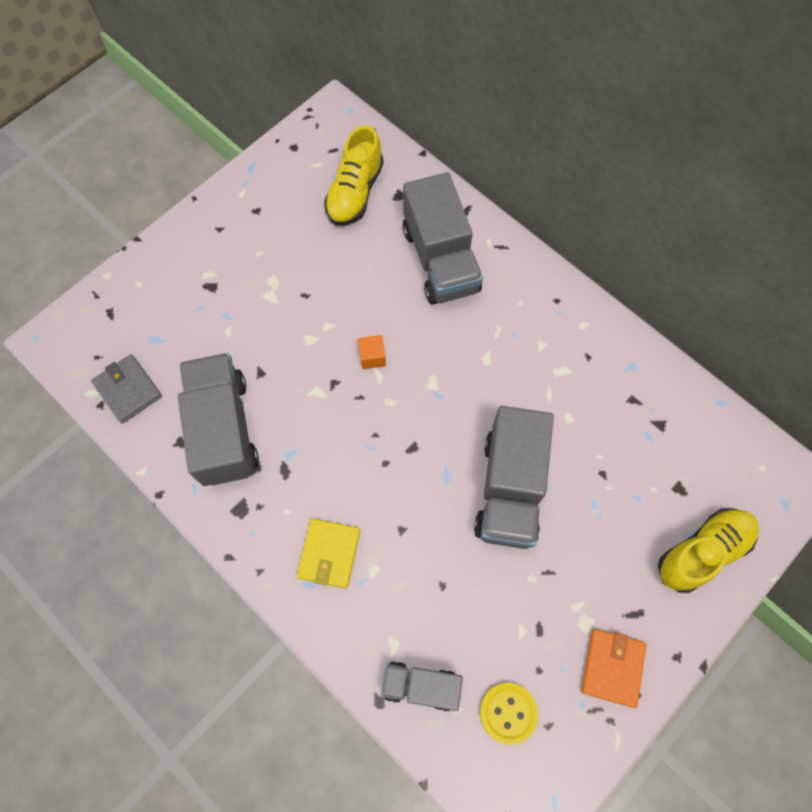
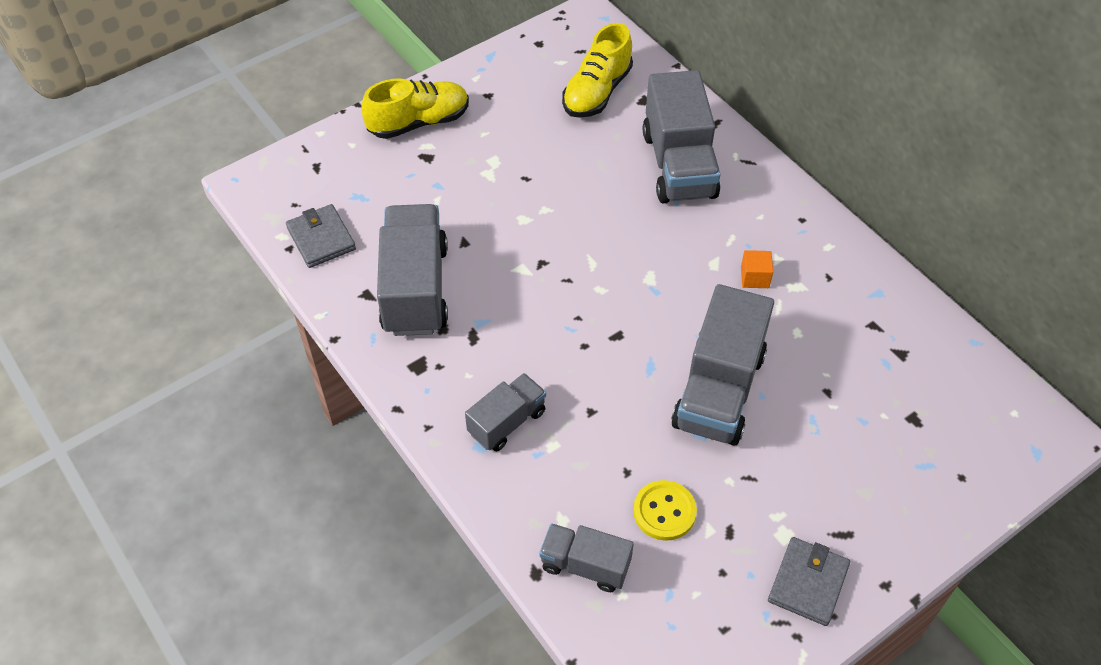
camera: 10 degrees right, 15 degrees down
(329, 554) = (507, 422): yellow wallet -> grey truck
(372, 357) = (588, 244): orange cube -> orange cube (754, 277)
(508, 713) = (680, 608): yellow button -> yellow button (664, 511)
(612, 667) = (808, 583): orange wallet -> grey wallet
(702, 552) = (931, 485): yellow shoe -> yellow shoe (418, 122)

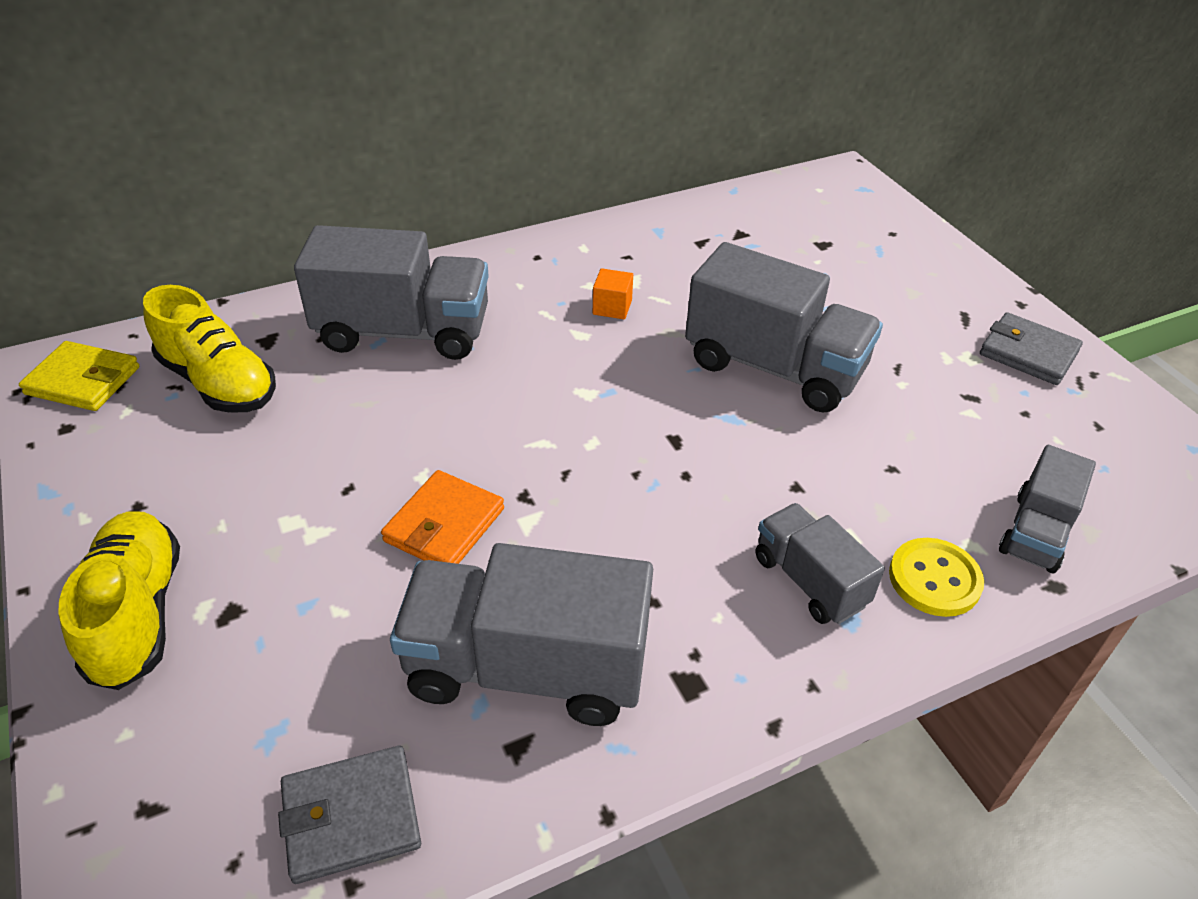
camera: 80 degrees left, 10 degrees down
(508, 229) = (444, 525): none -> orange wallet
(579, 34) = (83, 380): none -> yellow wallet
(664, 511) = (949, 445): yellow button -> yellow button (934, 579)

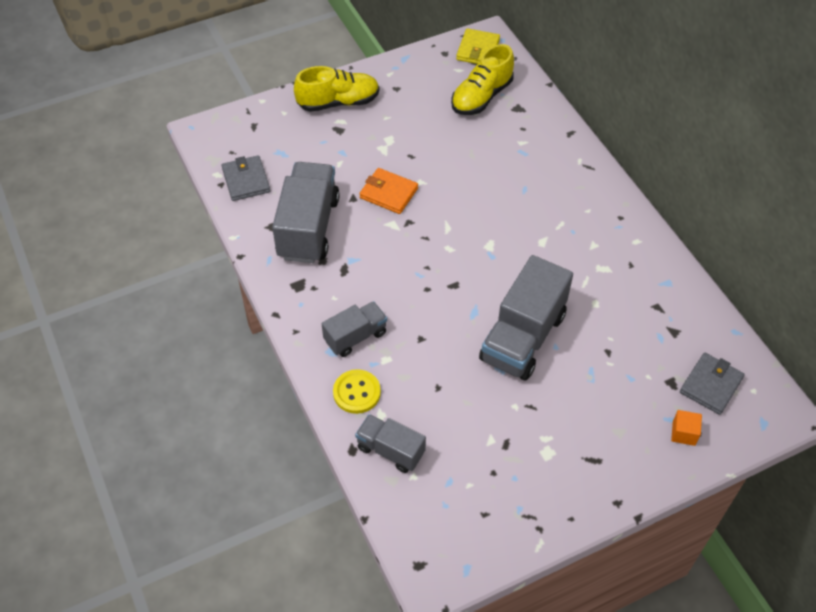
camera: 90 degrees right, 10 degrees up
(403, 332) = (533, 162): grey truck -> none
(612, 307) = (572, 256): orange cube -> orange cube (683, 433)
(1028, 353) = (557, 491): grey wallet -> grey wallet (710, 385)

